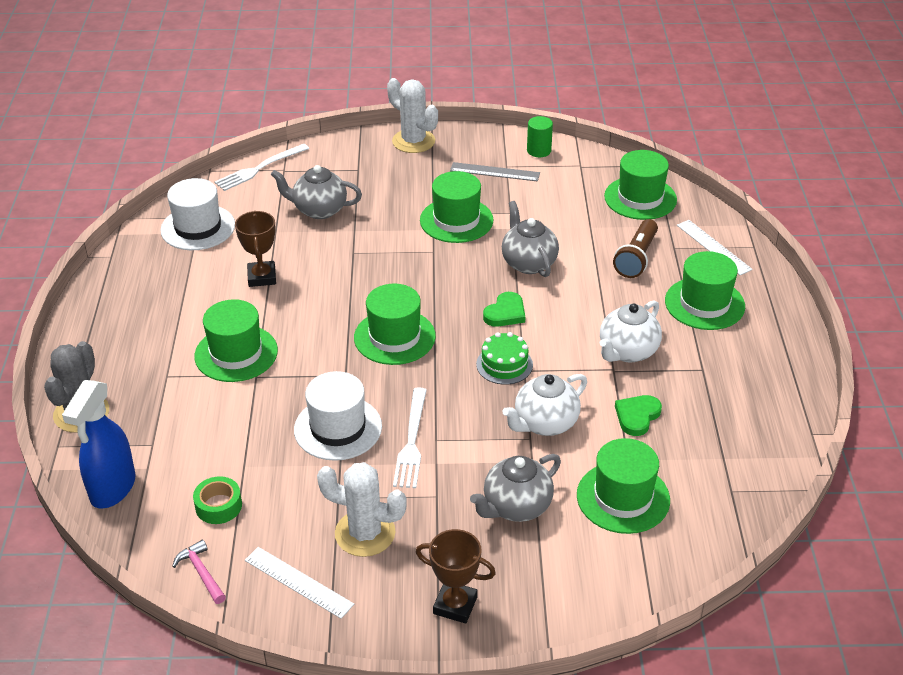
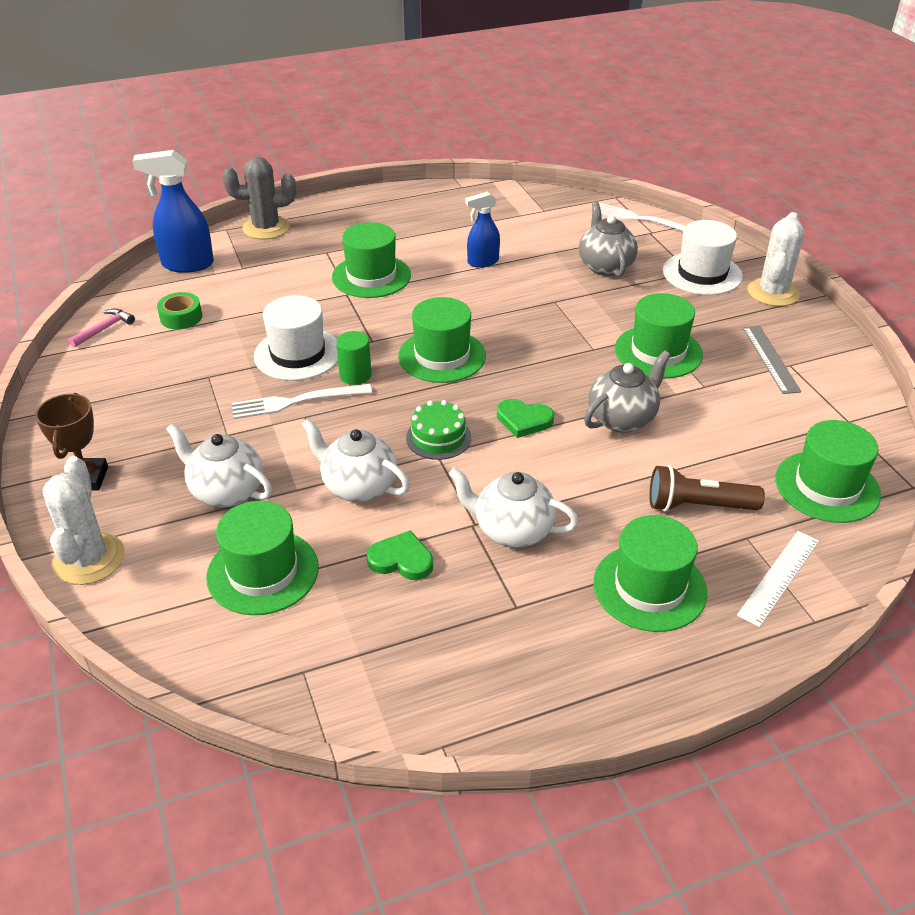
camera: 70 degrees right, 0 degrees up
(198, 227) = (529, 213): white hat -> white hat (702, 274)
(262, 277) = (482, 262): brown trophy -> blue spray bottle
(298, 582) = (101, 380): white ruler -> none
(365, 533) = (167, 402): white cactus -> white cactus (89, 559)
(516, 507) = (226, 491): grey teapot -> white teapot
(539, 151) = (845, 382): green cylinder -> green cylinder (355, 375)

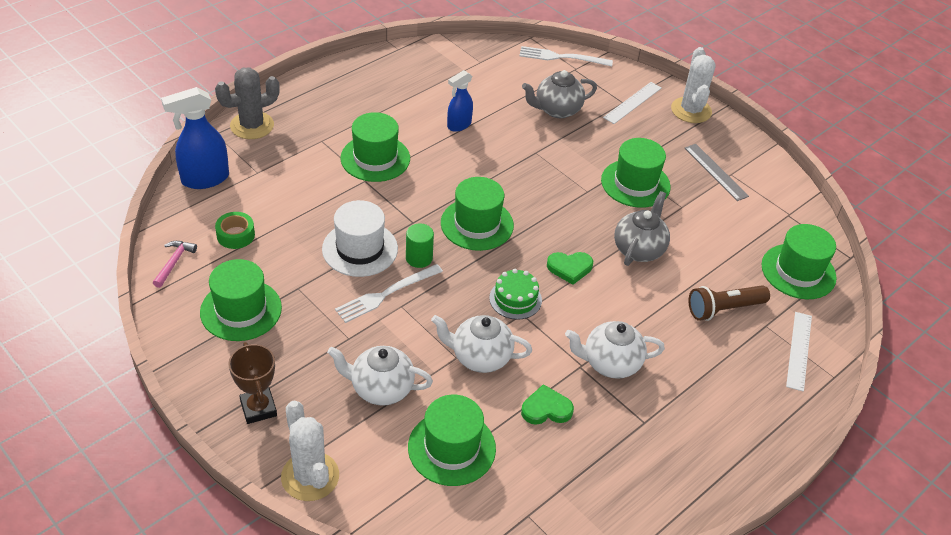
camera: 25 degrees left, 5 degrees up
(605, 266) = (557, 110): grey teapot -> grey teapot turned 75 degrees counterclockwise
(649, 587) = (723, 382): green hat -> green hat (241, 310)
(702, 274) = (632, 102): white hat -> white ruler

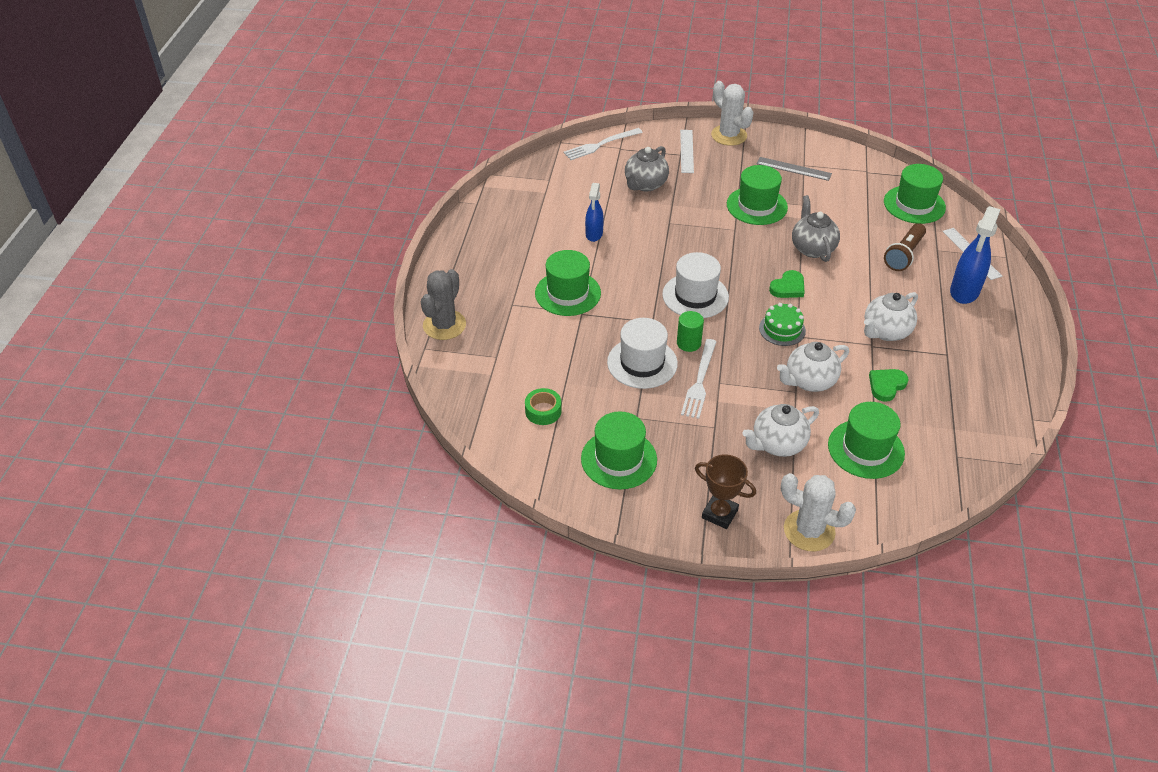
camera: 35 degrees left, 0 degrees up
(174, 262) = (525, 460): pink hammer -> none
(204, 179) = (463, 386): blue spray bottle -> blue spray bottle (964, 292)
(477, 224) = (695, 296): green hat -> white hat

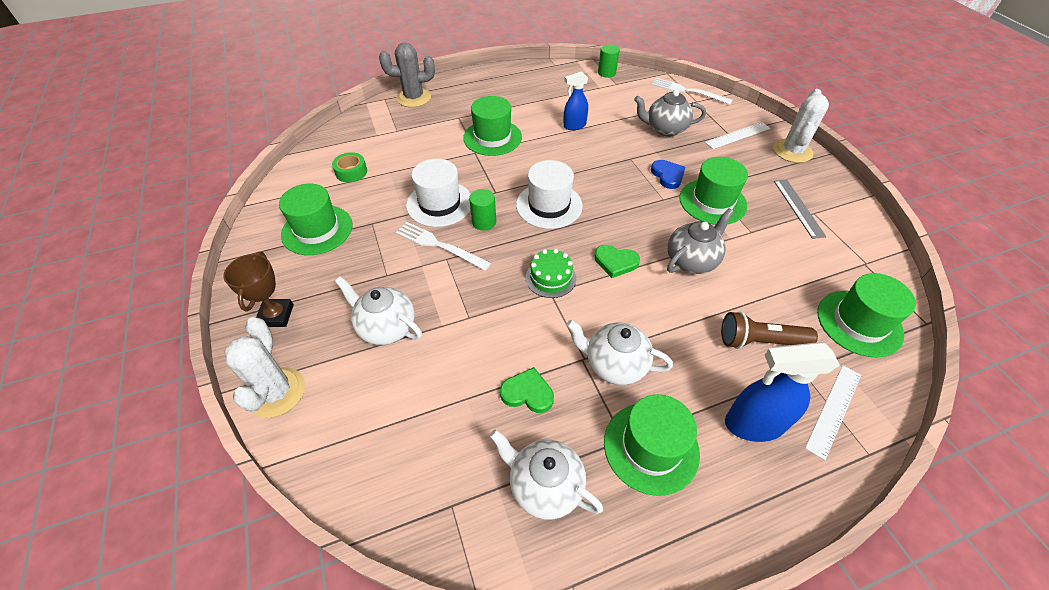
camera: 60 degrees right, 5 degrees up
(525, 177) = (606, 73): none -> green cylinder
(699, 381) = (439, 245): white fork -> white fork turned 45 degrees clockwise
(708, 213) = (667, 175): none -> blue heart
(809, 381) = (490, 323): white teapot -> white teapot (544, 486)
(866, 449) = (416, 405): green hat -> green hat (651, 447)

